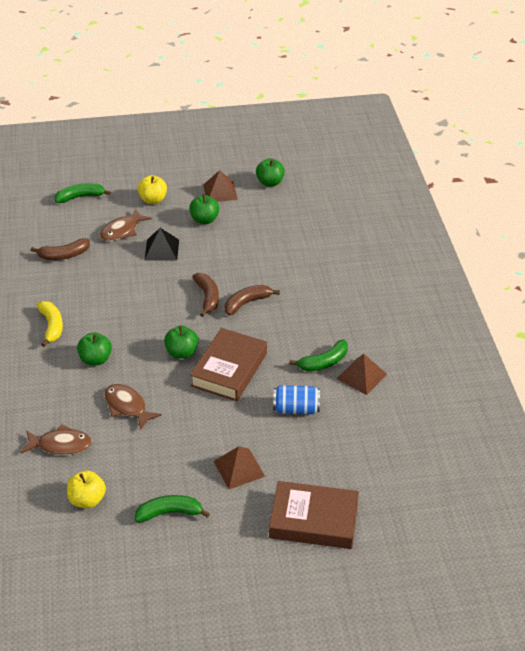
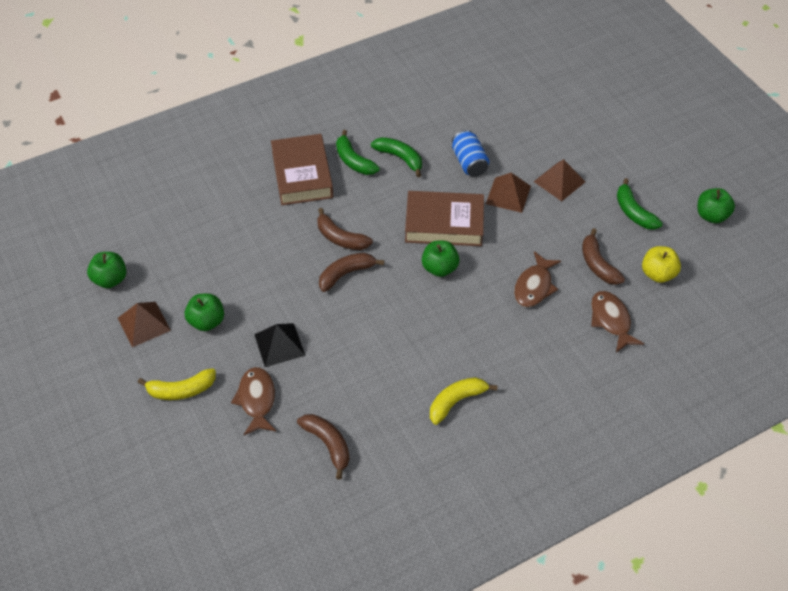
camera: 110 degrees left, 10 degrees up
(80, 197) = (199, 479): green banana -> green banana (353, 161)
(95, 359) = (486, 338): green apple -> green apple (711, 216)
(122, 230) = (257, 400): brown fish -> brown fish turned 120 degrees counterclockwise
(124, 459) = (597, 264): none -> brown banana
(153, 200) = (181, 390): yellow apple -> yellow banana
(314, 520) = (582, 122): brown book -> brown book (302, 174)
(361, 376) = (405, 129): brown pyramid -> brown pyramid (508, 195)

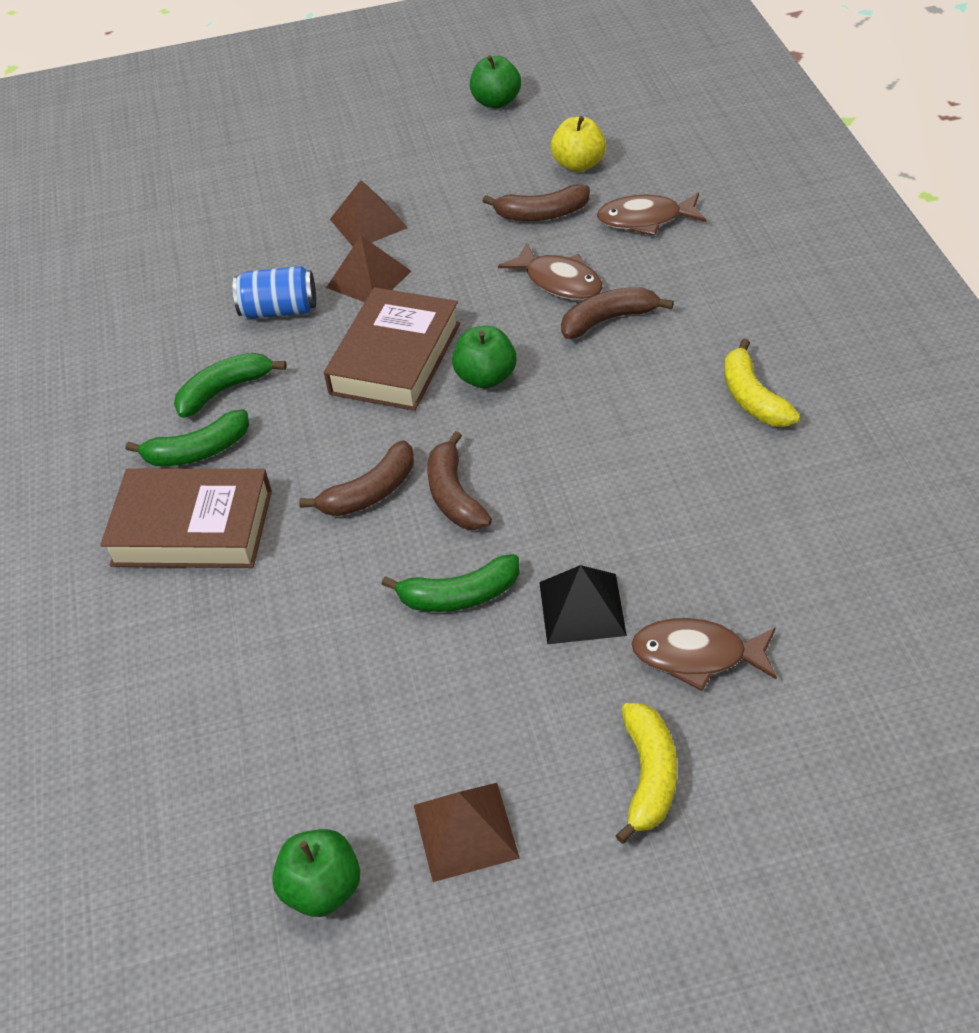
camera: 70 degrees left, 5 degrees down
(207, 321) = (494, 717): green apple -> none
(328, 444) = (808, 565): brown banana -> brown banana (608, 320)
(633, 212) = (460, 165): green banana -> green banana (459, 596)

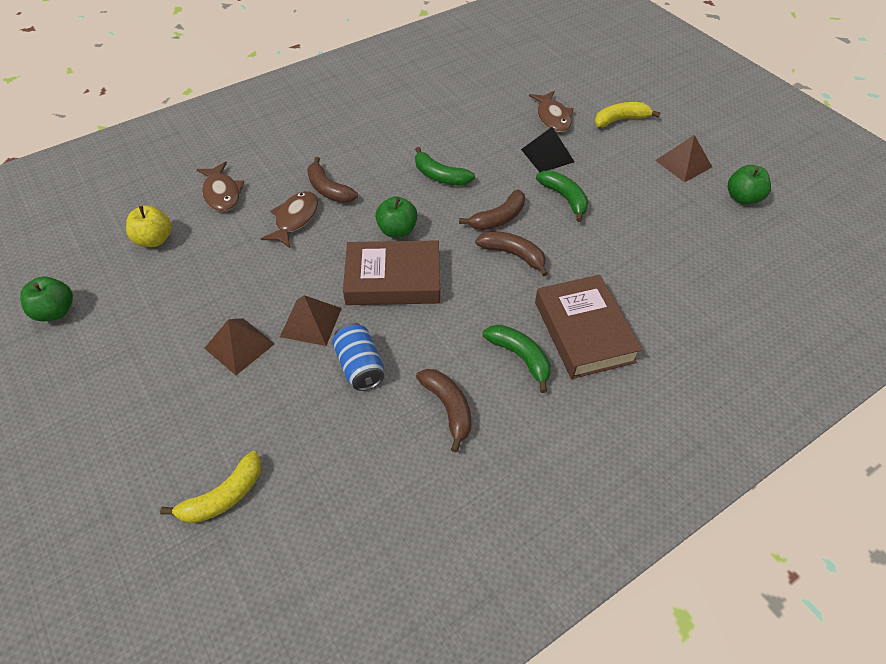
camera: 115 degrees left, 5 degrees up
(224, 390) = (457, 366): green banana -> green banana (440, 176)
(541, 214) = (219, 245): brown banana -> brown banana (448, 408)
(752, 398) = (380, 126): yellow banana -> yellow banana (224, 496)

